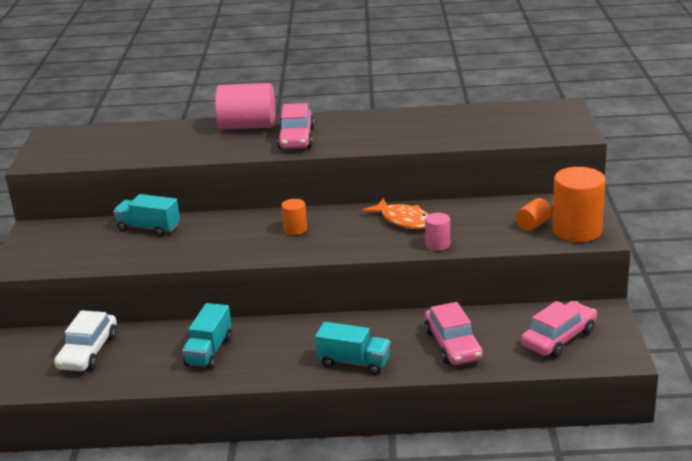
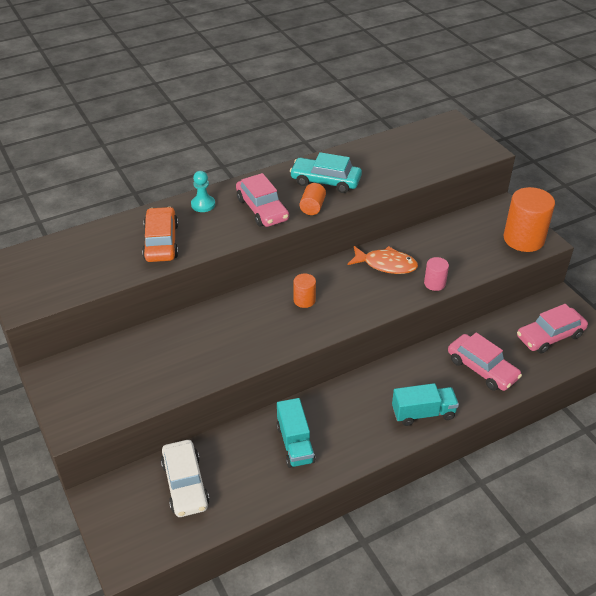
camera: 30 degrees left, 15 degrees up
(149, 228) = (168, 337): turquoise truck -> none
(183, 144) = (161, 242): none -> orange car
(247, 126) = (203, 204): pink cylinder -> turquoise pawn
(379, 129) = (325, 181): none -> turquoise car
(533, 225) = (488, 241): orange cylinder -> orange cylinder (312, 207)
(559, 338) = (550, 336): pink car -> pink car turned 135 degrees counterclockwise

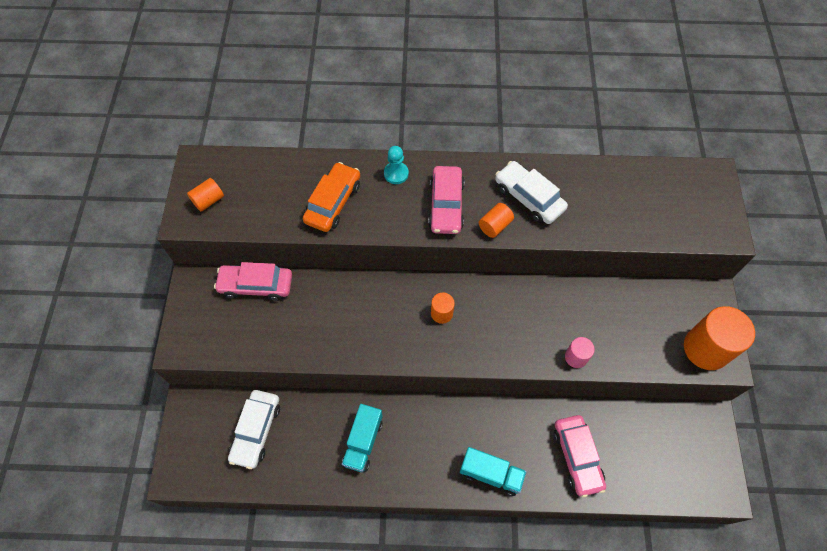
camera: 30 degrees right, 20 degrees up
(38, 283) = (208, 200): none -> orange cylinder
(325, 181) = (529, 198): turquoise car -> white car
(386, 264) = (544, 310): orange fish -> none
(550, 336) = (670, 457): pink car -> pink car (256, 285)

